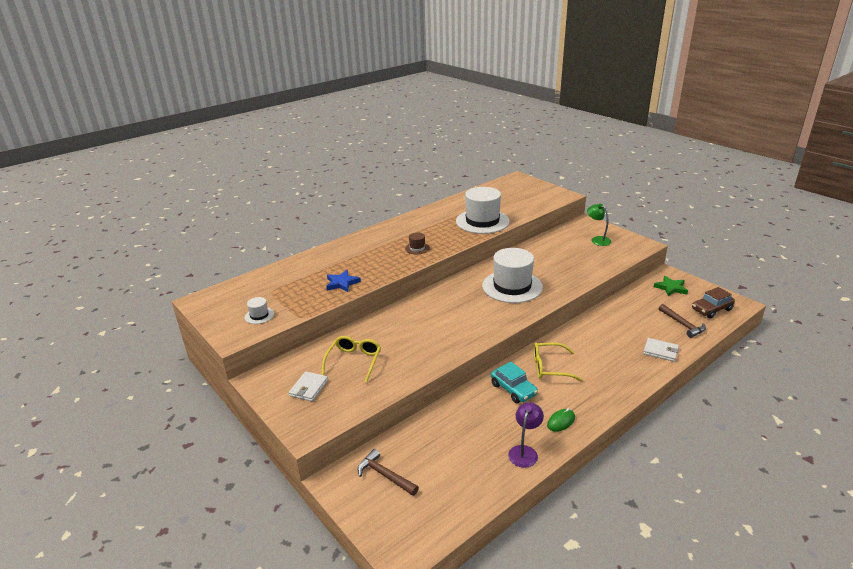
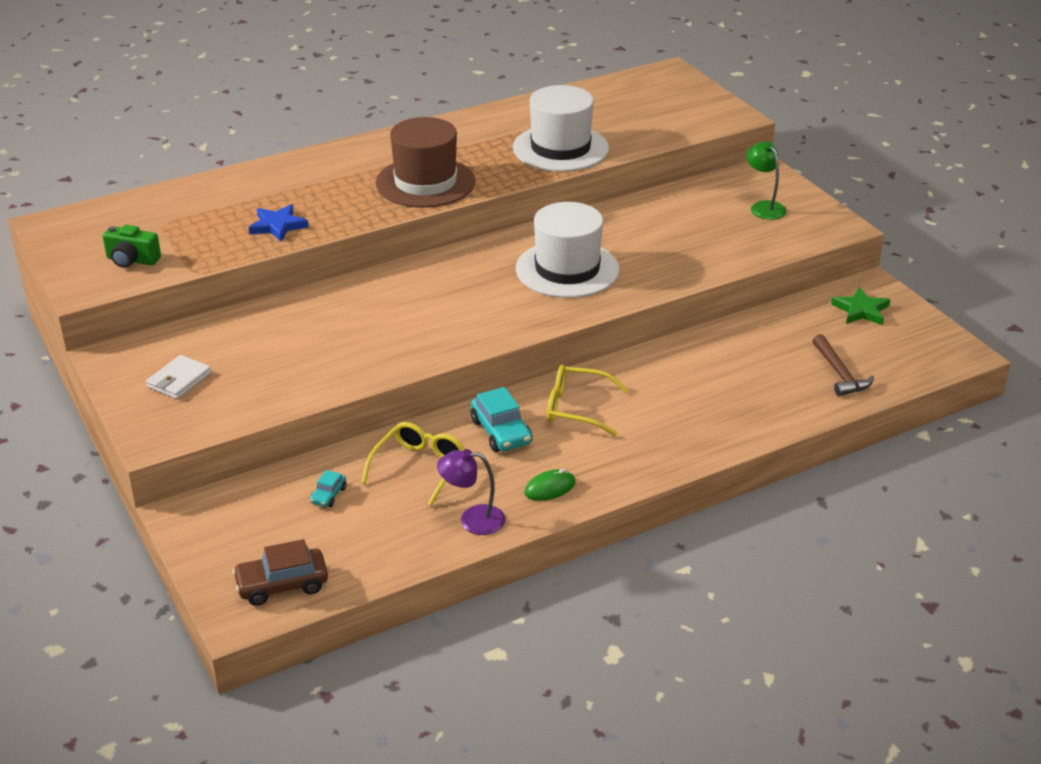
camera: 10 degrees right, 5 degrees up
(259, 315) = (132, 260): white hat -> green camera
(354, 361) = (260, 351): yellow glasses -> yellow glasses (419, 467)
(385, 475) = (256, 518): brown hammer -> none
(417, 248) = (425, 182): brown hat -> brown hat, size x2.33
(426, 450) = (328, 495): none -> turquoise car
(524, 451) = (472, 519): purple lamp -> purple lamp turned 120 degrees counterclockwise
(660, 351) = (773, 410): white wallet -> none
(711, 309) = (907, 356): brown car -> brown car (282, 585)

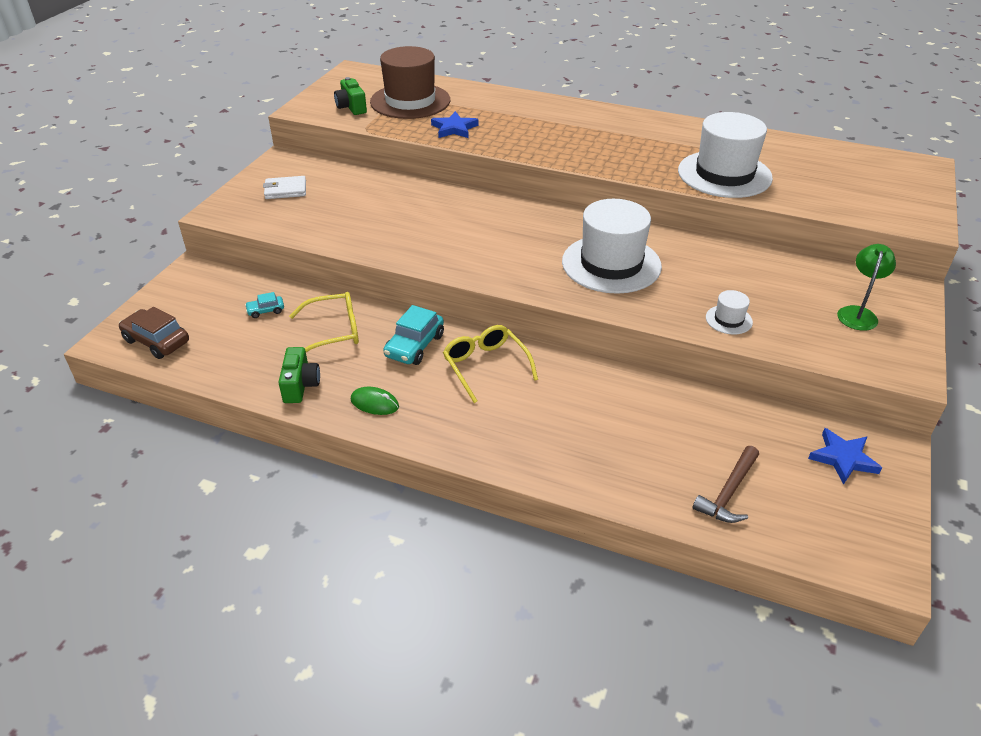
camera: 50 degrees right, 5 degrees up
(425, 182) = (587, 149): brown hat -> brown hat (410, 101)
(472, 519) = (300, 385): purple lamp -> green camera
(703, 259) = (728, 320): none -> white hat
(861, 310) = (843, 458): green star -> blue star

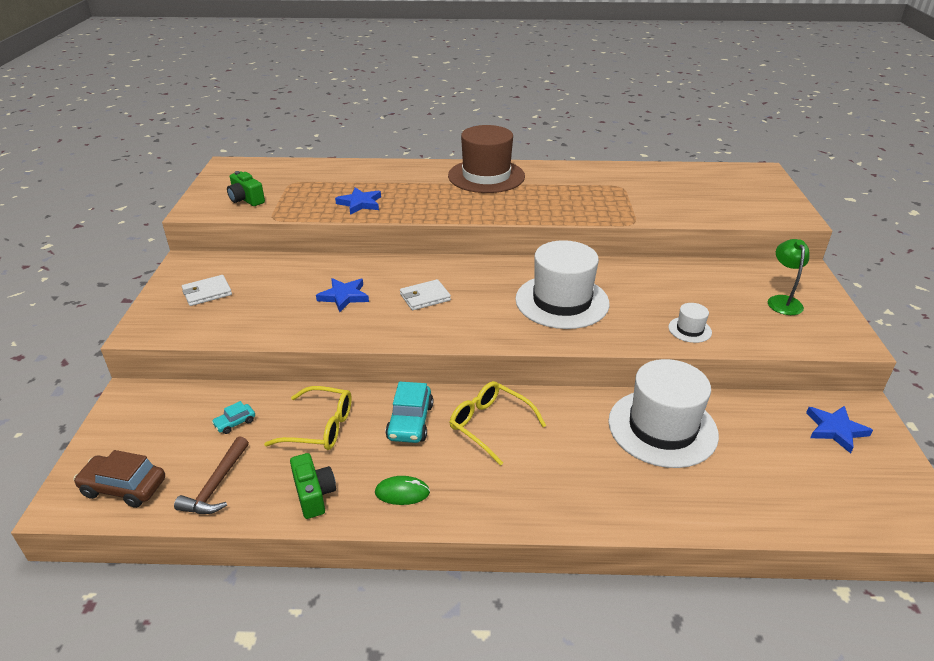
camera: 20 degrees left, 5 degrees down
(334, 331) = (320, 427): yellow glasses -> yellow glasses turned 45 degrees clockwise
(403, 217) = (344, 296): none -> blue star
(410, 101) = (302, 185): brown hat -> brown hat (486, 176)
(477, 233) = (425, 297): none -> white wallet
(724, 174) = (620, 204): white hat -> white hat (662, 428)
(729, 492) = (770, 488): brown hammer -> brown hammer (217, 485)

